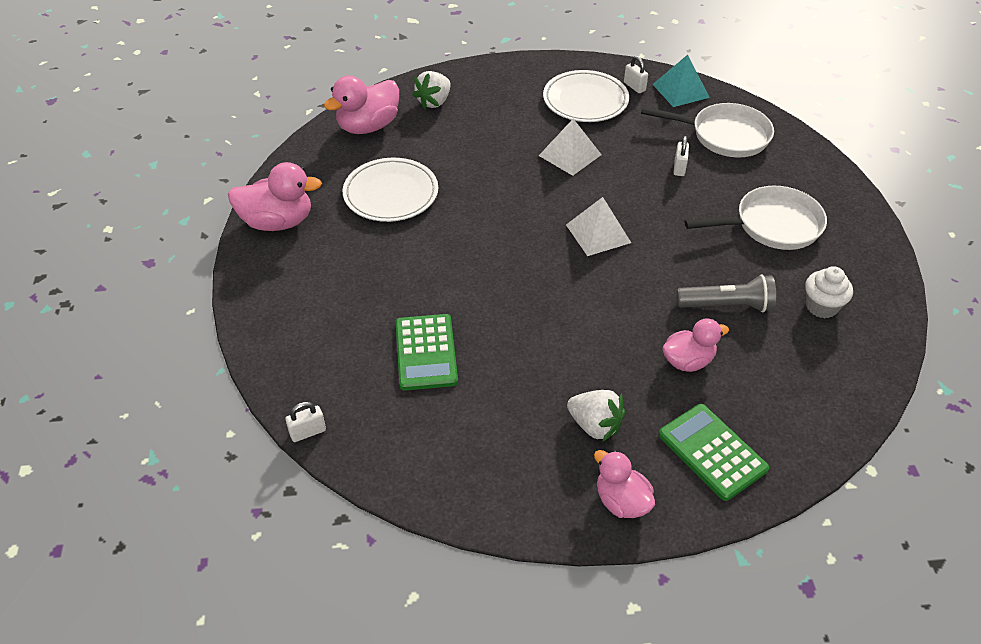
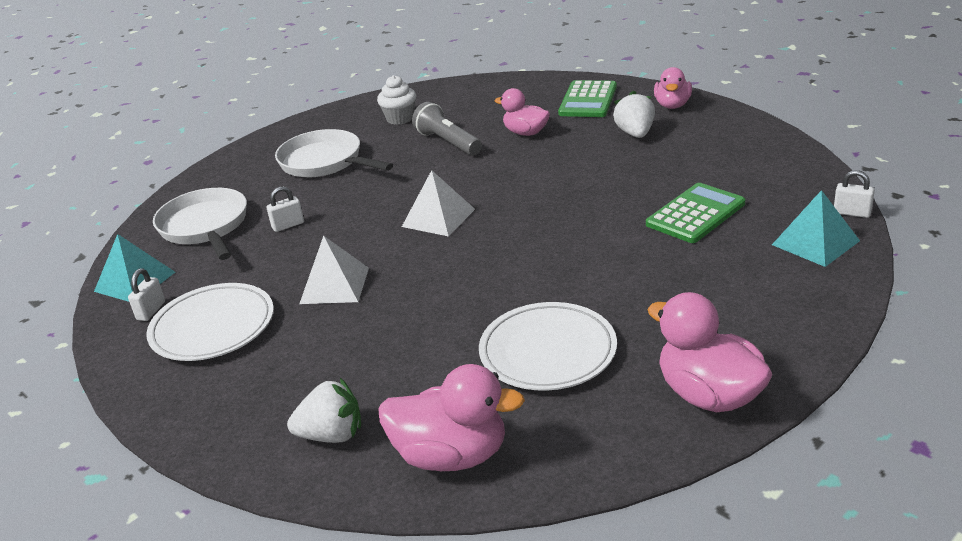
camera: 125 degrees left, 15 degrees down
(310, 378) = (815, 243): none -> turquoise pyramid

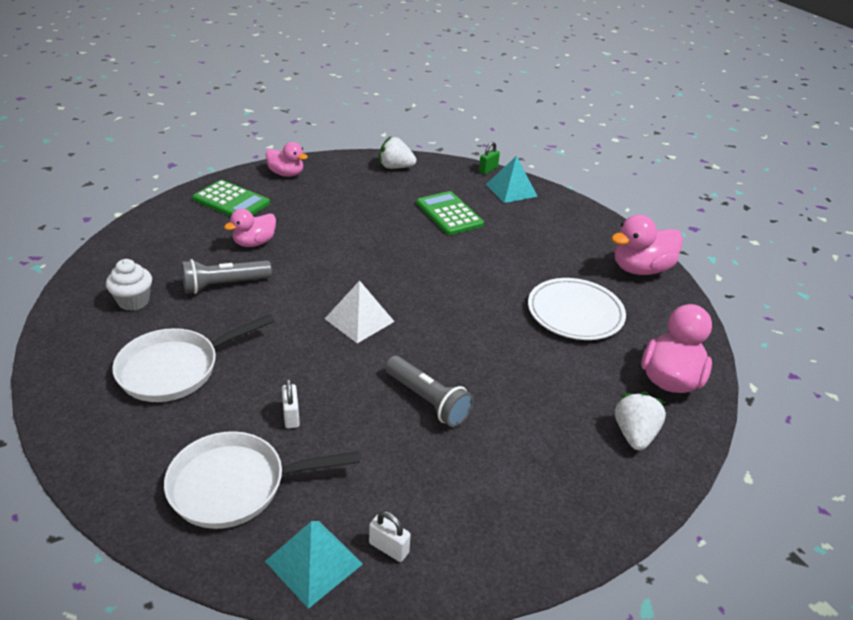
camera: 80 degrees left, 5 degrees up
(213, 327) = (449, 495): white plate -> none
(334, 285) = (427, 400): white pyramid -> grey flashlight
(635, 134) = (314, 200): white strawberry -> white strawberry (395, 167)
(852, 213) = (488, 170): white padlock -> green padlock

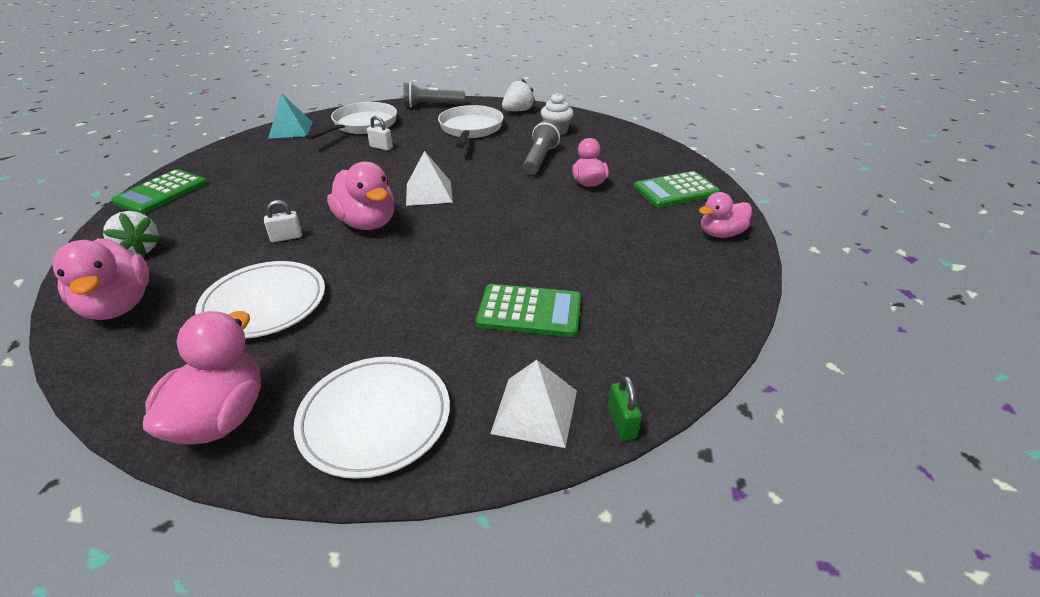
camera: 130 degrees right, 0 degrees up
(389, 548) = (261, 145): white padlock -> white padlock (286, 237)
(395, 167) = (692, 321): white strawberry -> white strawberry (518, 111)
(427, 400) = (316, 188): grey flashlight -> grey flashlight (432, 106)
(443, 326) = (367, 223): none -> pink duck
(511, 190) = (535, 411): turquoise pyramid -> white pyramid
(573, 526) = (161, 192): none -> green calculator
(574, 227) = (375, 418): none -> white plate

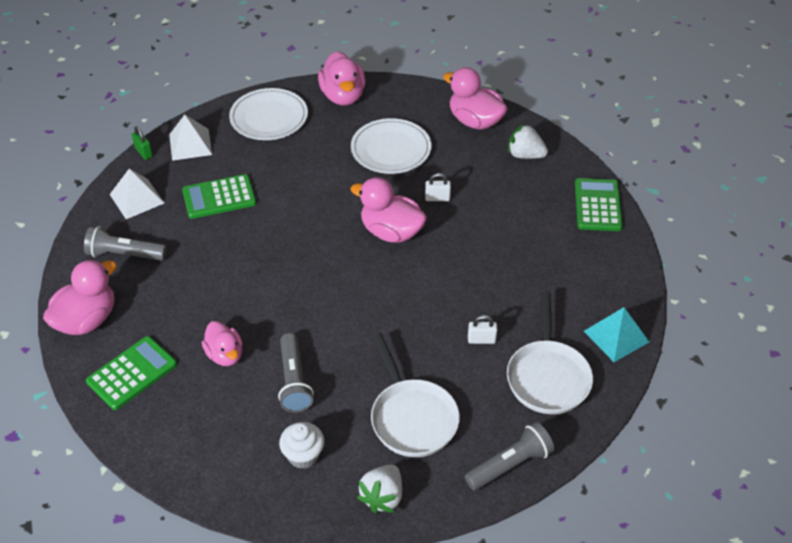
camera: 155 degrees right, 10 degrees up
(286, 237) = (437, 198): white padlock -> white padlock turned 45 degrees clockwise
(429, 193) = (370, 285): white pyramid -> white pyramid (137, 198)
(673, 280) = (125, 254): none -> grey flashlight
(720, 234) = (87, 320): pink duck -> pink duck, size x1.53

